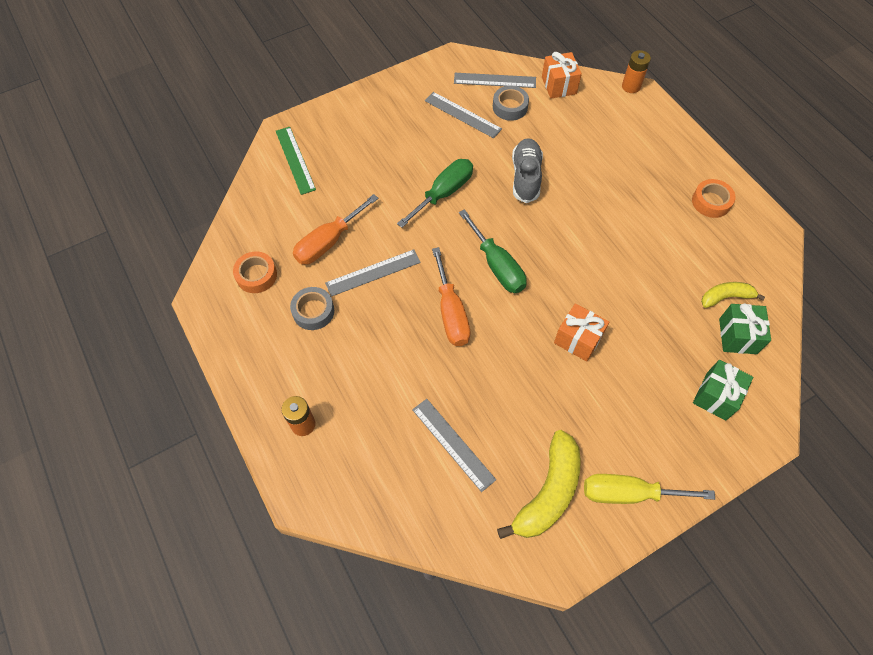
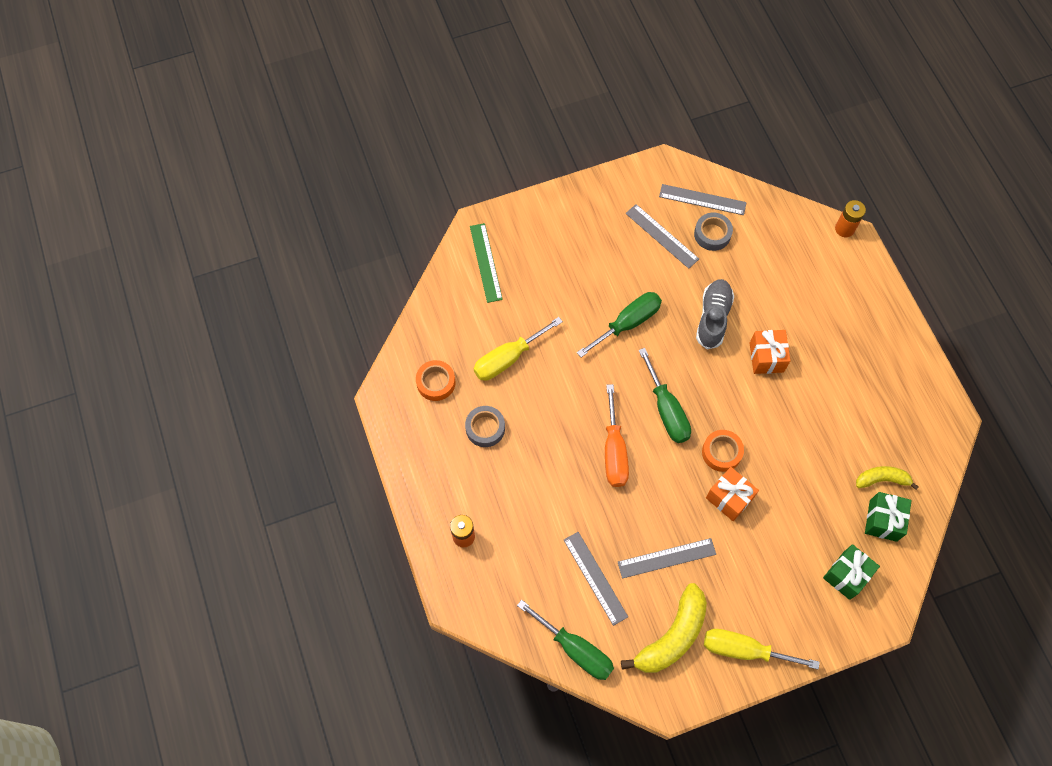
camera: 10 degrees right, 5 degrees up
(328, 242) = (508, 358): orange screwdriver -> yellow screwdriver
(373, 272) = (546, 398): grey ruler -> grey ruler (666, 558)
(444, 526) = (575, 649): none -> green screwdriver
(559, 85) = (768, 216): orange gift -> orange gift (766, 357)
(711, 202) = (894, 376): orange tape -> orange tape (721, 452)

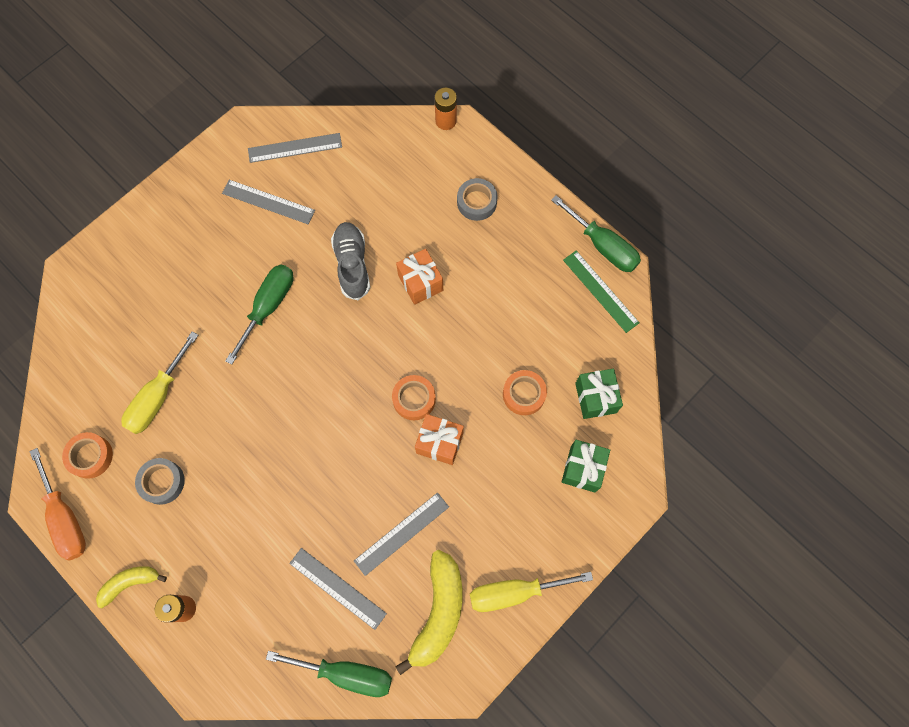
camera: 25 degrees left, 5 degrees up
(486, 262) = (95, 305): green ruler -> green ruler (600, 291)
(614, 451) = (306, 446): orange screwdriver -> orange screwdriver (65, 518)
(666, 410) = (342, 380): green screwdriver -> green screwdriver (603, 246)
(712, 234) = (318, 179): grey tape -> grey tape (476, 202)
(819, 490) = (524, 394): none -> orange tape
(882, 479) = (579, 357): yellow banana -> yellow banana (130, 583)

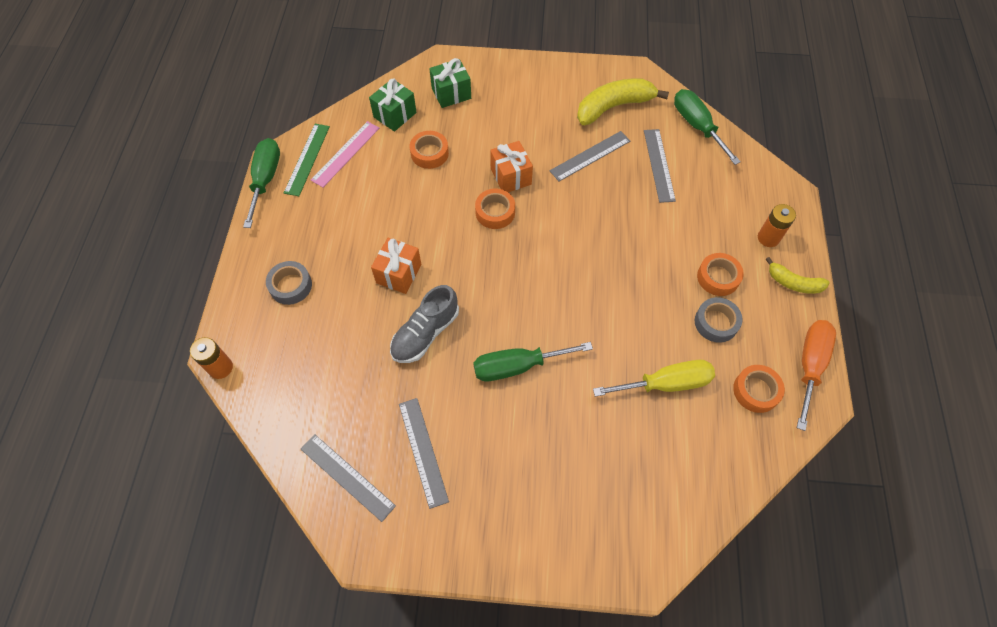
camera: 130 degrees left, 10 degrees down
(193, 524) = (718, 277): none -> orange tape
(401, 533) = (590, 156): grey ruler -> grey ruler turned 45 degrees counterclockwise
(514, 592) = (562, 80): yellow screwdriver -> none
(581, 325) = (345, 153): none -> pink ruler

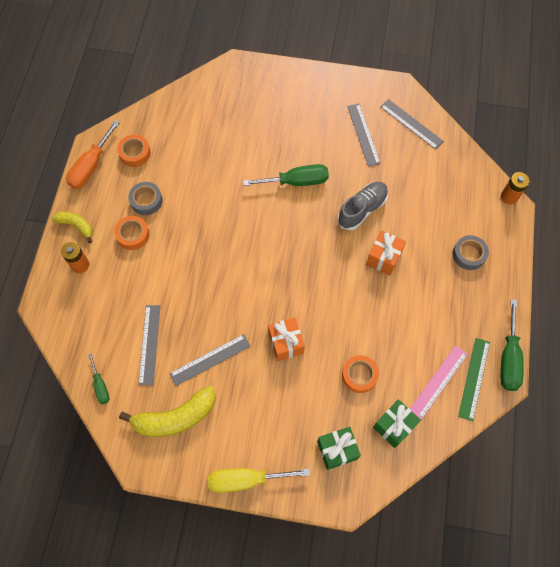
camera: 175 degrees left, 5 degrees up
(495, 212) = (303, 307): orange tape -> none
(666, 384) = (195, 162): yellow screwdriver -> yellow screwdriver (246, 480)
(697, 126) = (100, 386): green screwdriver -> green screwdriver, size x0.56

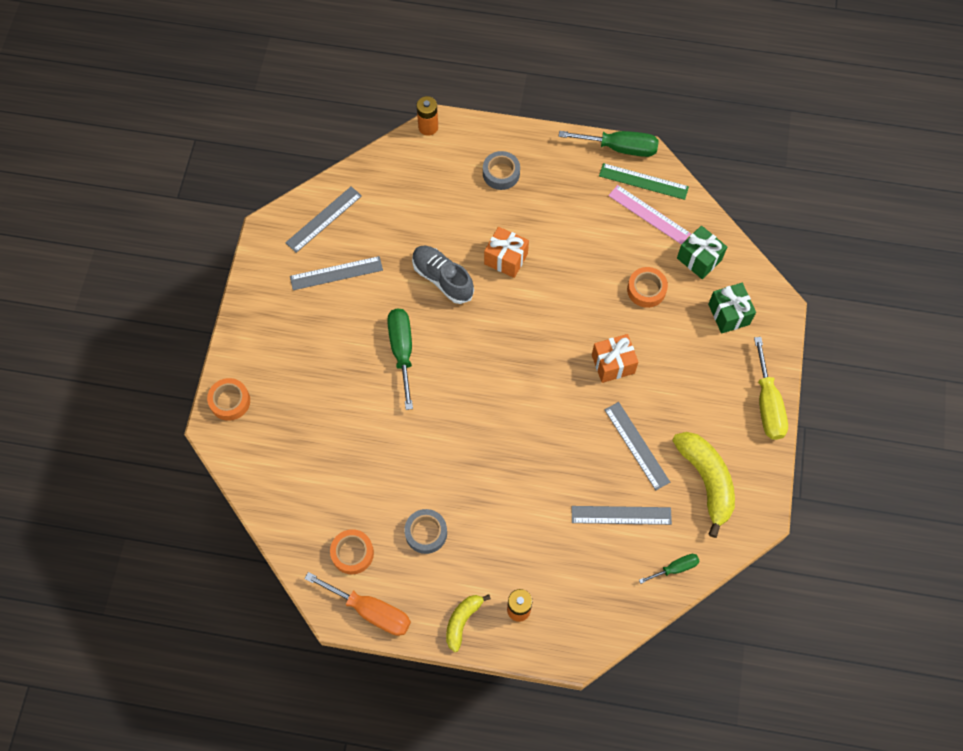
camera: 90 degrees left, 0 degrees up
(133, 235) = (475, 546): orange tape -> orange tape (230, 401)

